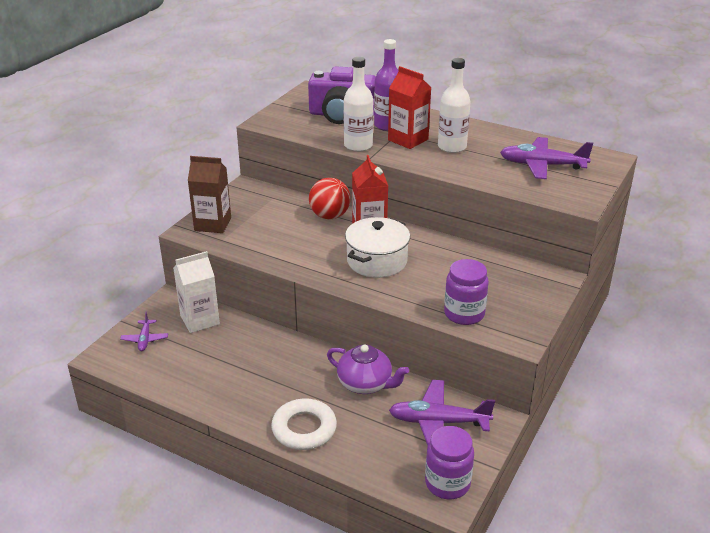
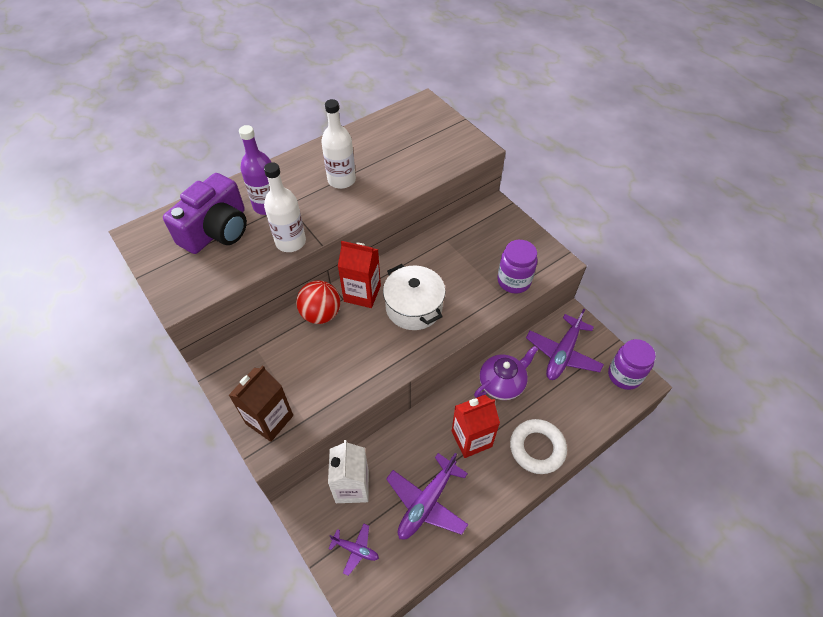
camera: 65 degrees left, 20 degrees up
(408, 140) = (306, 203): red carton -> red carton (471, 439)
(542, 165) = (410, 142): purple plane -> purple plane (427, 502)

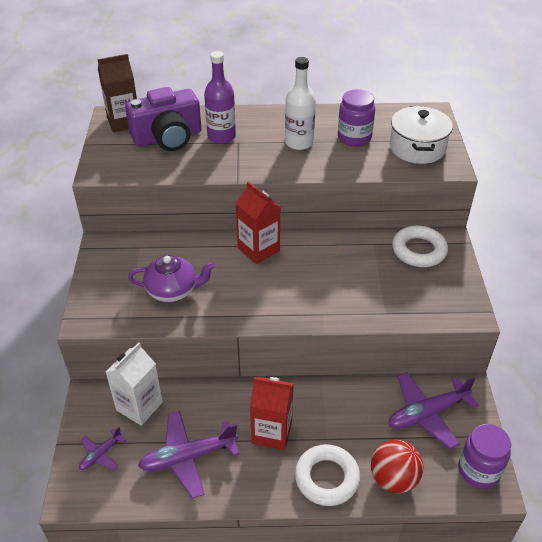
camera: 35 degrees right, 10 degrees down
(269, 419) = (104, 302): brown carton -> brown carton (124, 122)
(290, 242) = (214, 169): white bottle -> none
(321, 314) = (210, 248): red ball -> red ball (393, 479)
(355, 549) = (101, 454): purple plane -> purple plane turned 75 degrees clockwise
(414, 307) = (293, 282): white pot -> white pot (417, 148)
(483, 228) = (419, 250): none -> white ring
(502, 383) = (342, 404): purple teapot -> purple teapot (173, 290)
(514, 281) = (408, 307): purple jar -> purple jar (354, 137)

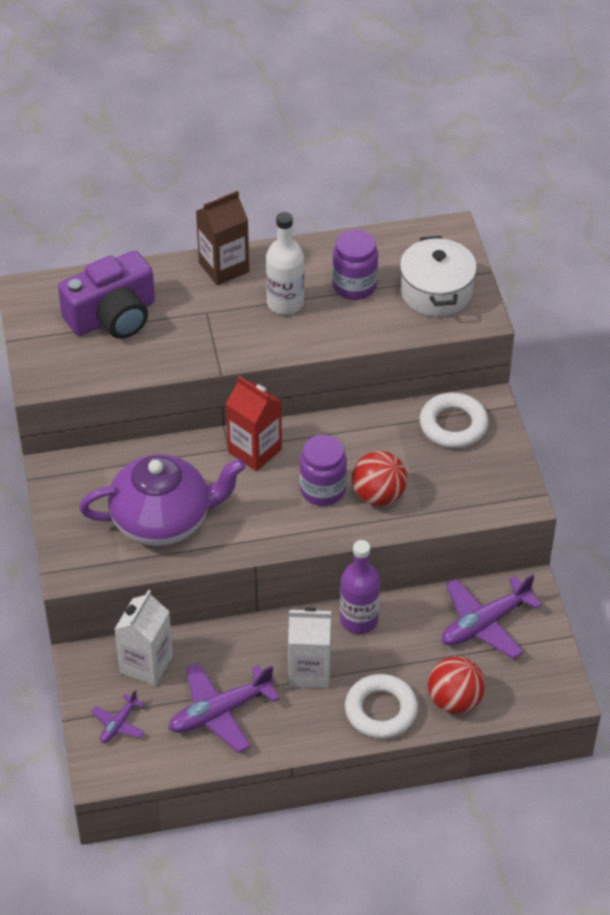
camera: 10 degrees left, 5 degrees up
(124, 122) = (46, 298): brown carton -> brown carton (224, 267)
(173, 290) = (163, 520): purple teapot -> purple teapot, size x1.57
(221, 136) = (183, 306): purple bottle -> purple bottle (359, 620)
(272, 432) = (309, 671): red carton -> white carton
(350, 294) = (378, 495): none -> red ball
(478, 470) = (547, 678): purple jar -> purple jar (322, 490)

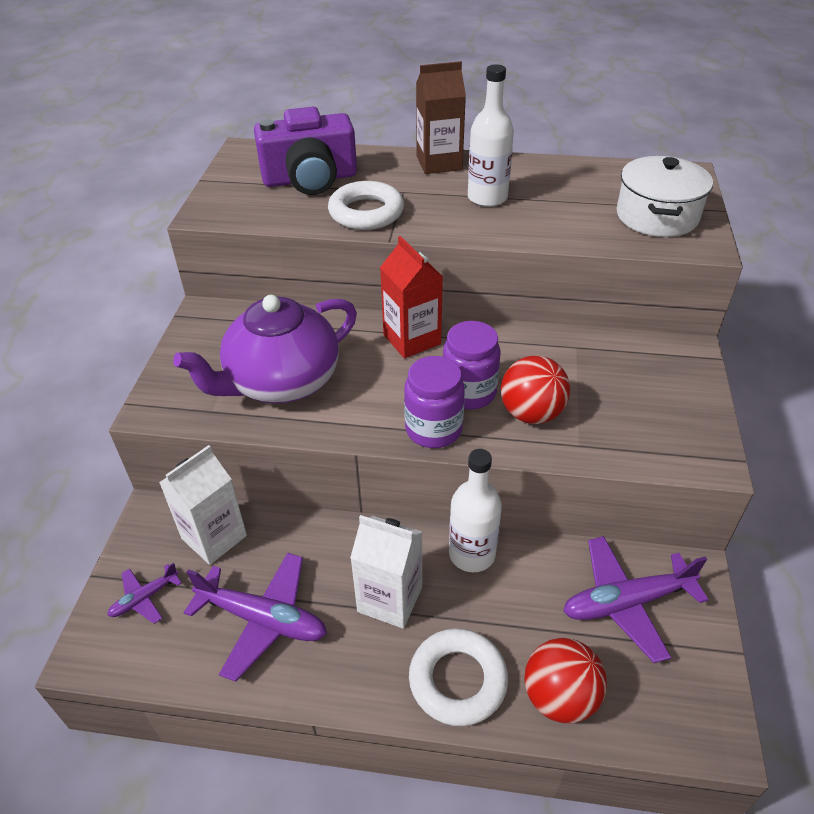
camera: 20 degrees right, 5 degrees down
(163, 520) = (281, 382): purple teapot -> purple teapot turned 135 degrees clockwise
(220, 712) = (263, 620): purple plane -> purple plane turned 150 degrees counterclockwise
(354, 286) = (567, 197): purple jar -> purple jar (433, 429)
(359, 620) = (472, 554): purple bottle -> white bottle
(453, 425) = (642, 362): white ring -> white ring (366, 212)

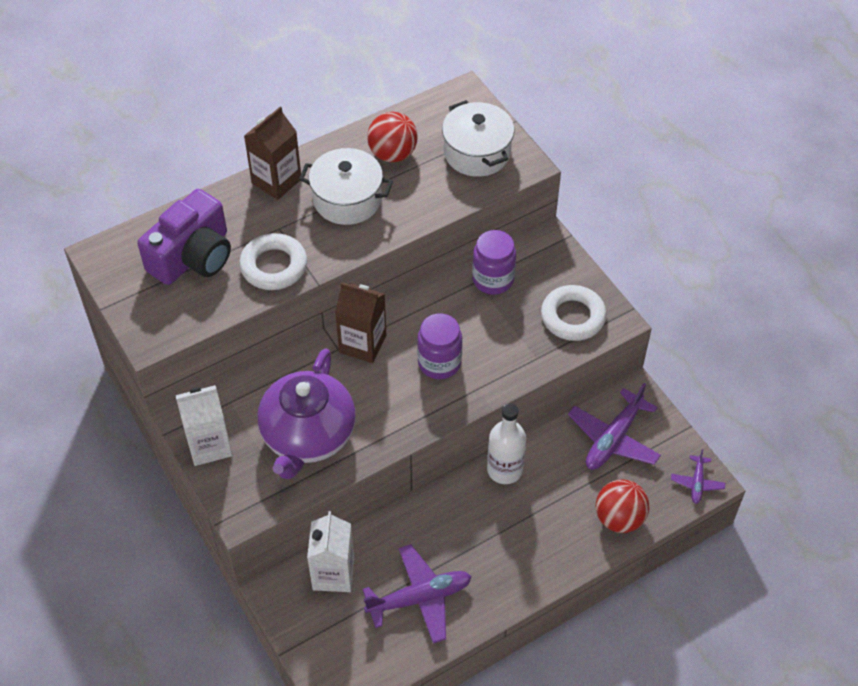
camera: 40 degrees left, 10 degrees up
(144, 598) = (332, 641): purple plane -> purple plane (697, 483)
(390, 599) = (482, 532): white carton -> white carton (209, 445)
(412, 339) = (362, 344): red carton -> brown carton
(433, 429) = (442, 405): purple jar -> purple jar (493, 279)
(458, 680) = (560, 549): white ring -> white ring (573, 317)
(487, 198) = (347, 199): white bottle -> white pot
(531, 413) = (491, 353): red ball -> red ball (392, 154)

